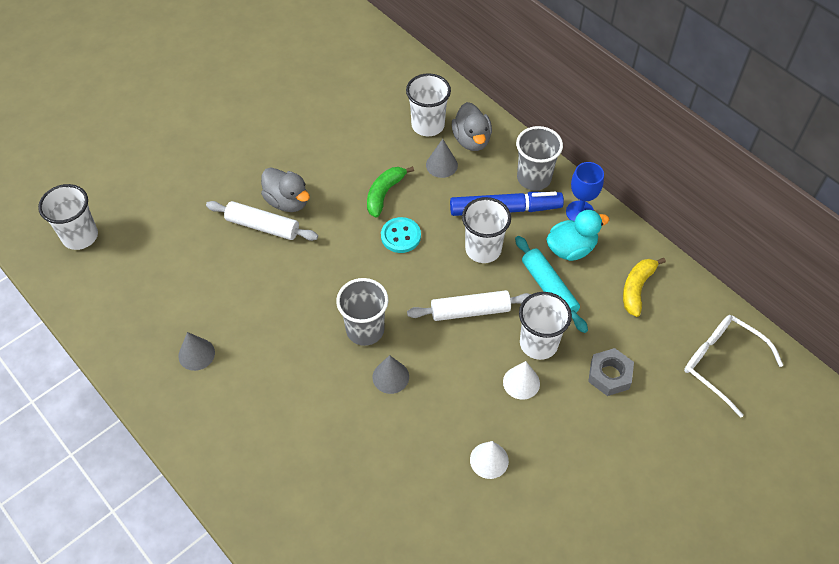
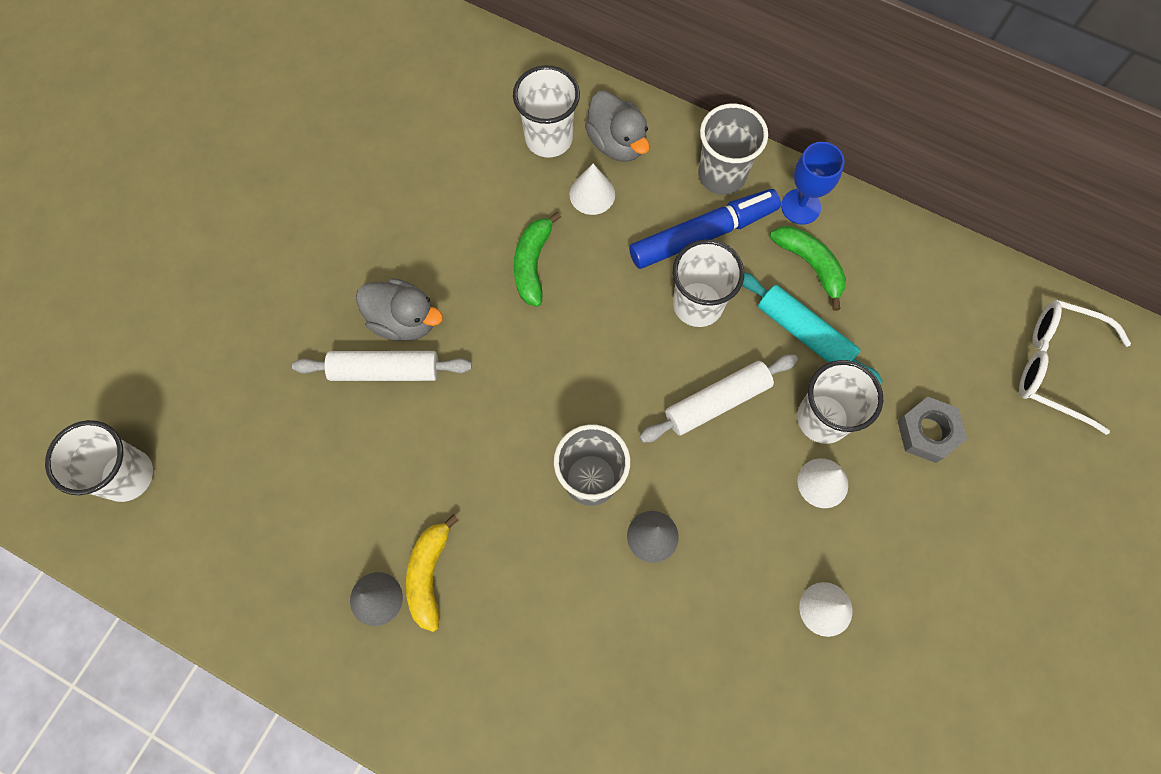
camera: 20 degrees left, 15 degrees up
(400, 236) = (581, 321): turquoise button -> none
(441, 165) = (592, 194): grey cone -> white cone
(571, 249) = (810, 265): turquoise duck -> green banana
(637, 288) = (914, 295): yellow banana -> yellow banana (429, 574)

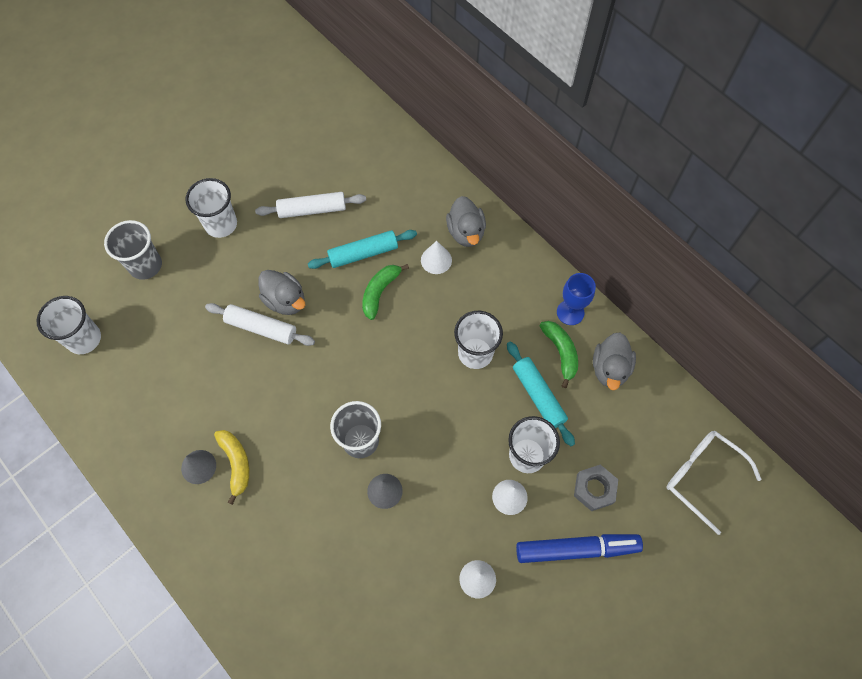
camera: 20 degrees right, 5 degrees down
(429, 574) = (236, 463): yellow banana -> yellow banana turned 135 degrees clockwise
(487, 218) = (363, 253): none -> turquoise rolling pin
(549, 138) = (423, 215): white cup -> white cup (221, 224)
(702, 234) = (497, 309): blue marker -> blue marker (576, 549)
(717, 402) = (462, 420): white rolling pin -> white rolling pin (312, 209)
(722, 174) = (526, 275): grey cup -> grey cup (145, 265)
(882, 264) = (610, 369): none -> grey duck

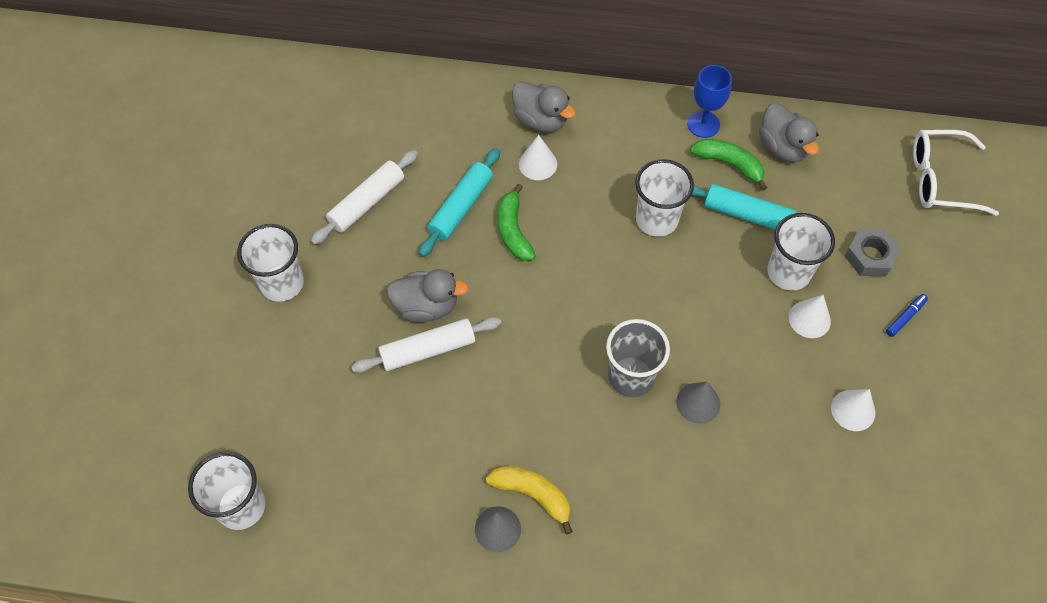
camera: 40 degrees left, 5 degrees down
(145, 265) = (237, 382): grey cup -> none
(576, 549) = (905, 317): blue marker -> blue marker, size x0.41

